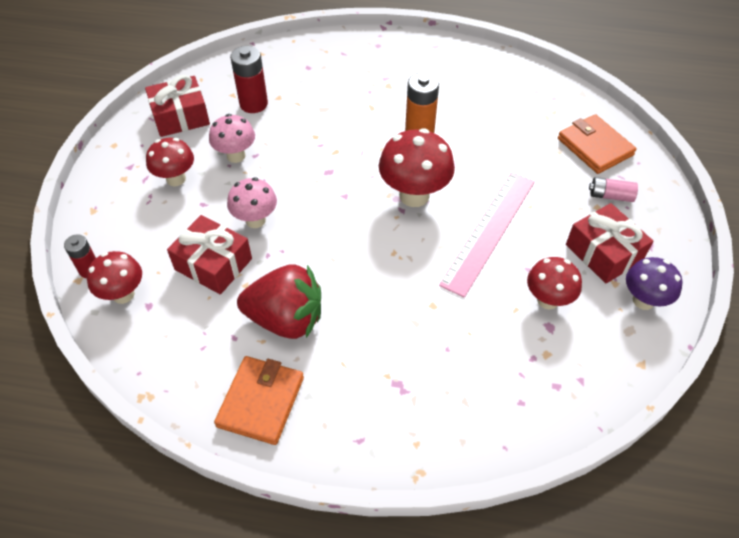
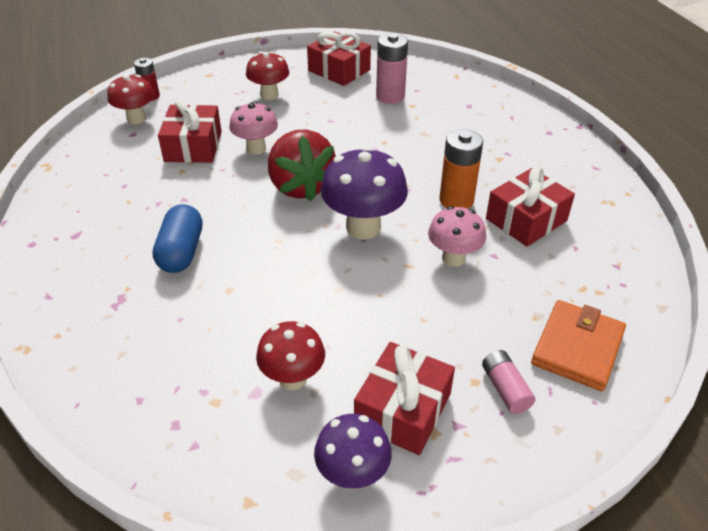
camera: 60 degrees right, 10 degrees down
(236, 156) = (320, 111): pink mushroom -> pink mushroom (453, 258)
(253, 104) = (390, 96): red battery -> pink battery
(261, 402) = (65, 224): orange wallet -> none
(286, 319) = (158, 205): red strawberry -> red strawberry (301, 186)
(365, 322) = (181, 252): none -> blue capsule
(414, 195) = (363, 227): red mushroom -> purple mushroom
(466, 107) = (526, 220): none -> red gift
(489, 231) = (358, 298): pink ruler -> none

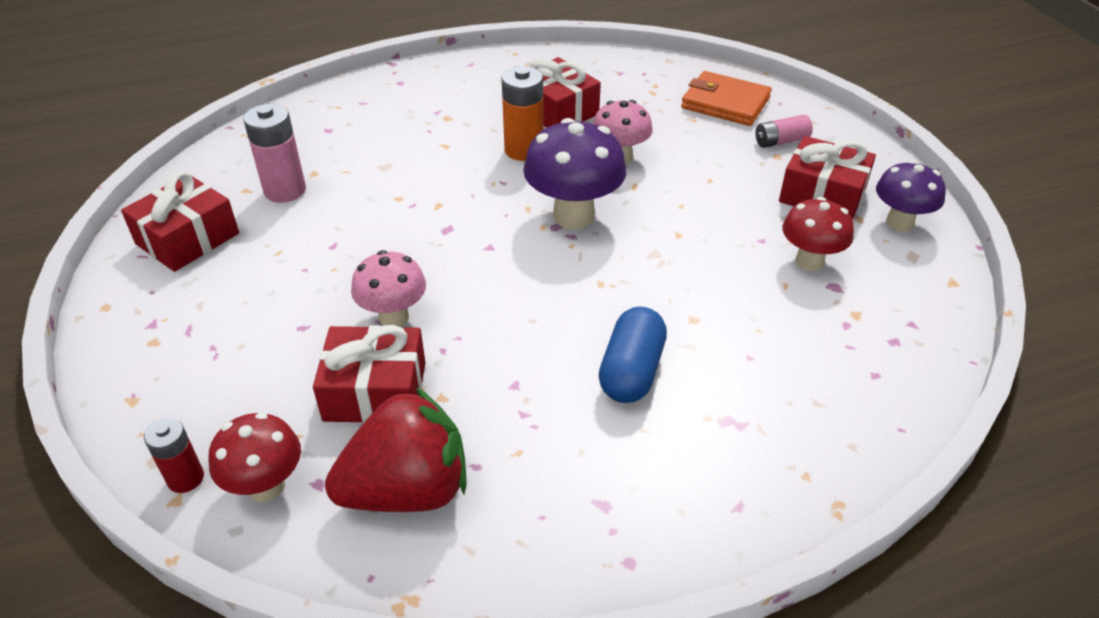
camera: 90 degrees left, 0 degrees up
(181, 252) = (631, 371): blue capsule -> blue capsule turned 75 degrees counterclockwise
(269, 95) = (238, 313): red mushroom -> none
(301, 186) = (491, 268): red strawberry -> red strawberry (407, 490)

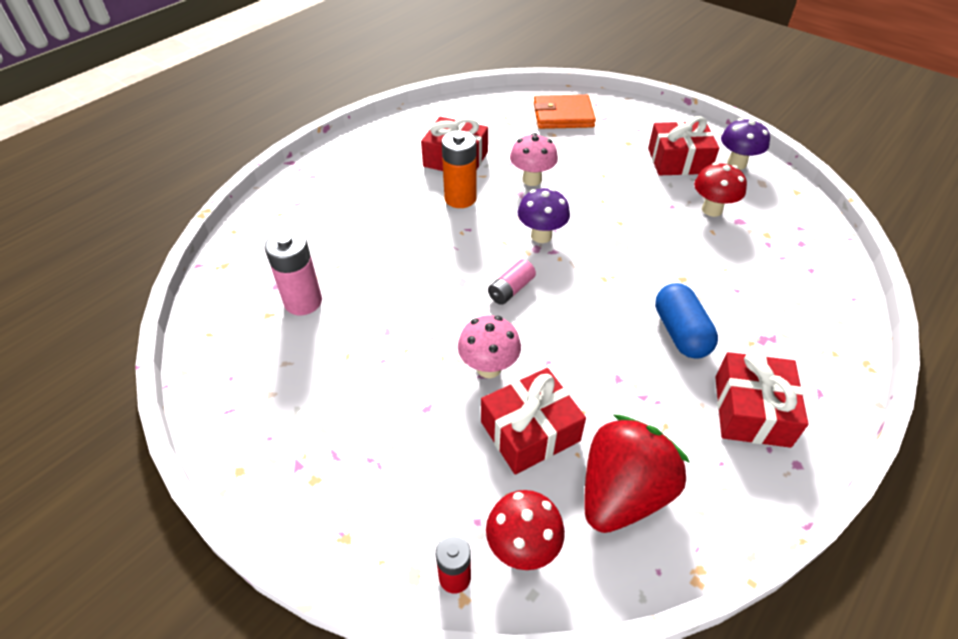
camera: 30 degrees left, 5 degrees up
(187, 238) = (257, 378): red gift -> red gift (751, 411)
(573, 216) = (541, 236): purple mushroom -> purple mushroom, size x0.65
(781, 141) = (621, 132): pink battery -> pink battery (511, 290)

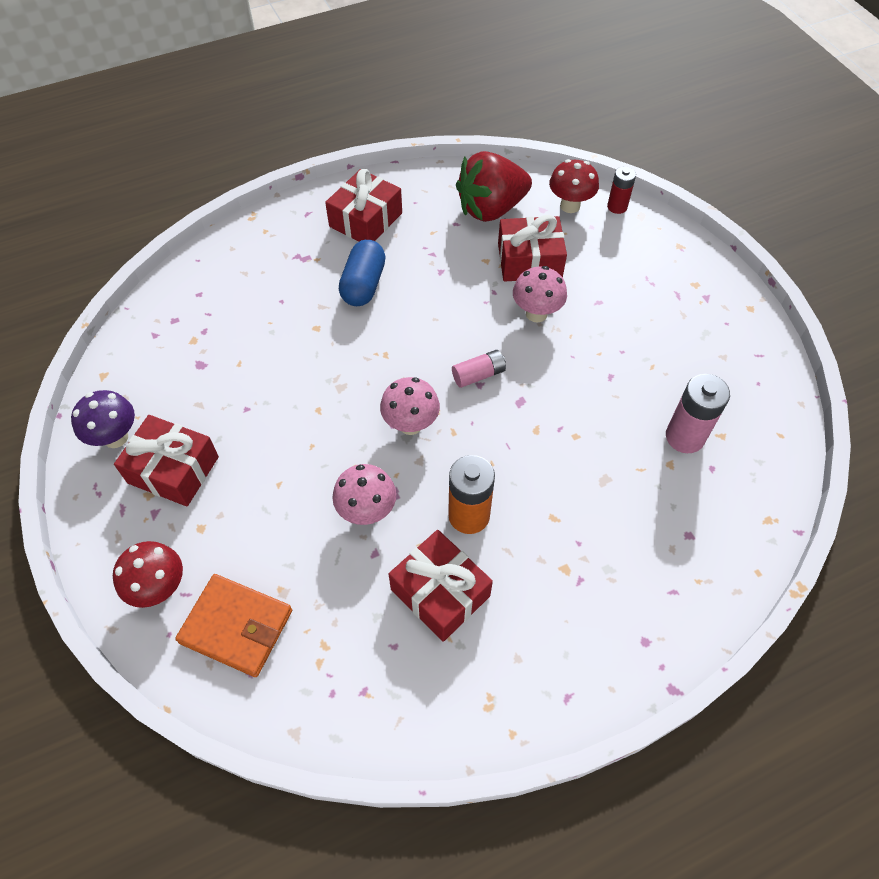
camera: 155 degrees left, 10 degrees up
(541, 236) = (410, 424): purple mushroom -> pink mushroom
(712, 210) = (212, 387): red mushroom -> red mushroom (160, 588)

